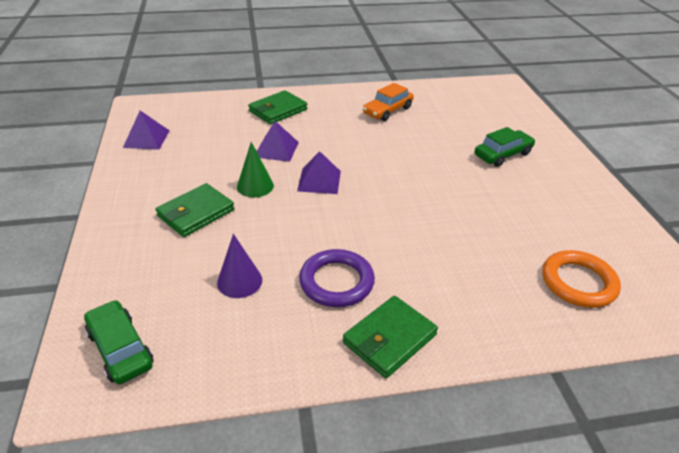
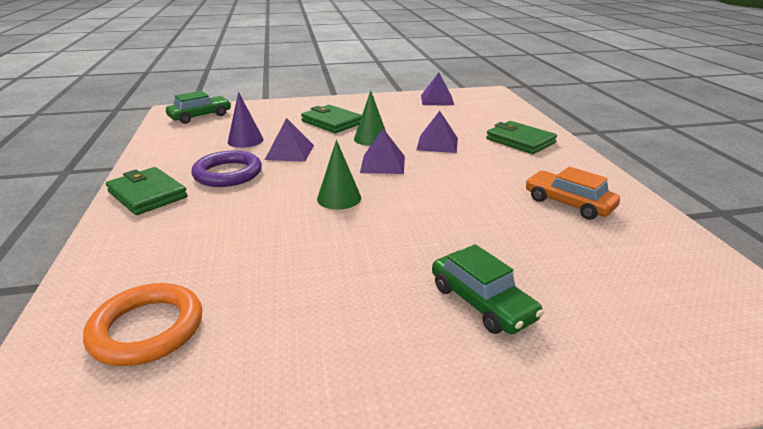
camera: 90 degrees right, 10 degrees down
(283, 240) = (289, 152): none -> purple pyramid
(387, 205) = (339, 198): none -> green cone

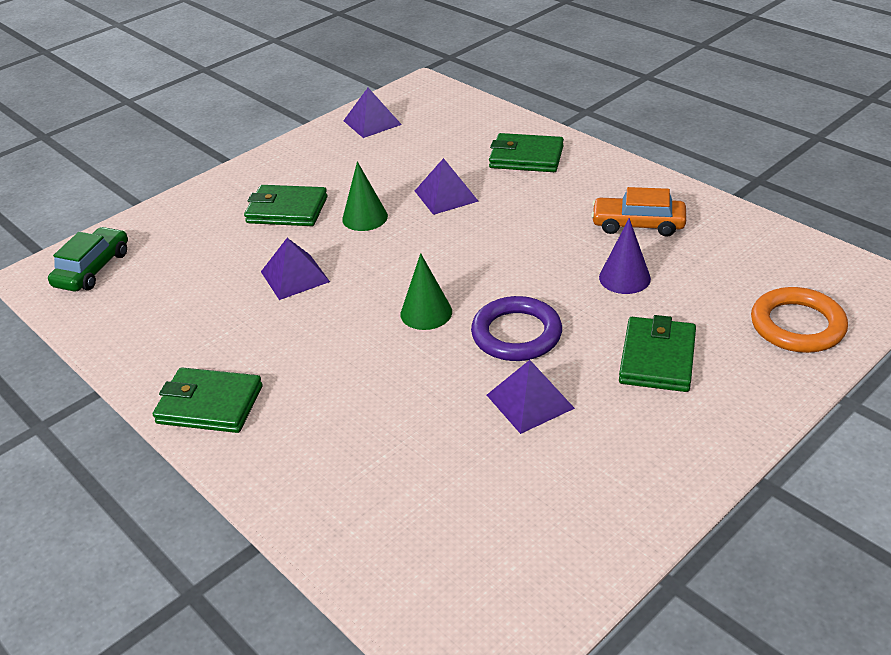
camera: 30 degrees left, 10 degrees up
(147, 329) = (426, 519): orange ring -> orange ring (797, 325)
(228, 173) = (263, 336): purple ring -> purple ring (516, 334)
(245, 140) = (215, 282): purple cone -> purple cone (624, 278)
(383, 164) = (419, 249): purple pyramid -> purple pyramid (530, 401)
(482, 302) = (657, 358): green car -> green wallet

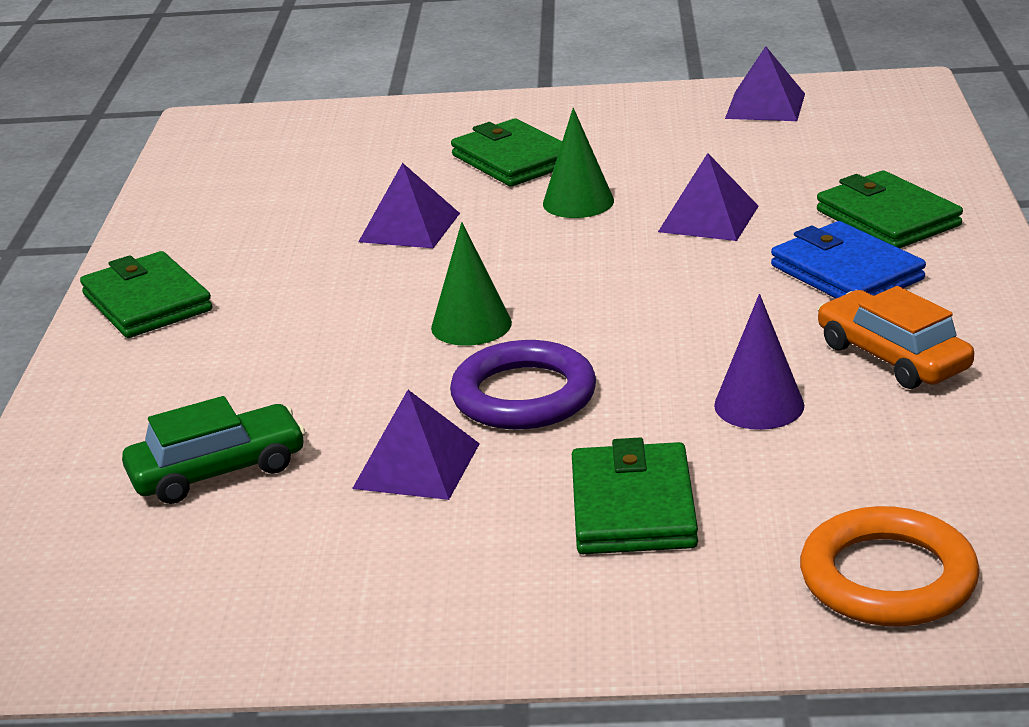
camera: 45 degrees right, 10 degrees down
(93, 269) = (255, 138): green car -> green car (217, 471)
(553, 193) = (846, 273): none -> blue wallet
(657, 358) = (633, 507): green wallet -> green wallet turned 60 degrees counterclockwise

